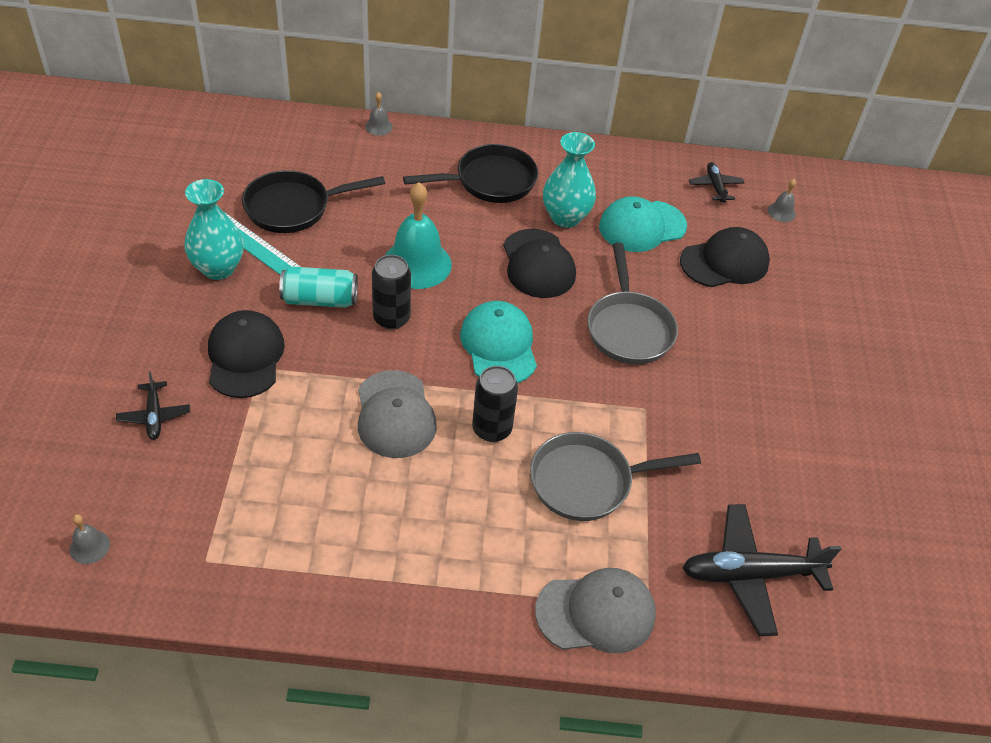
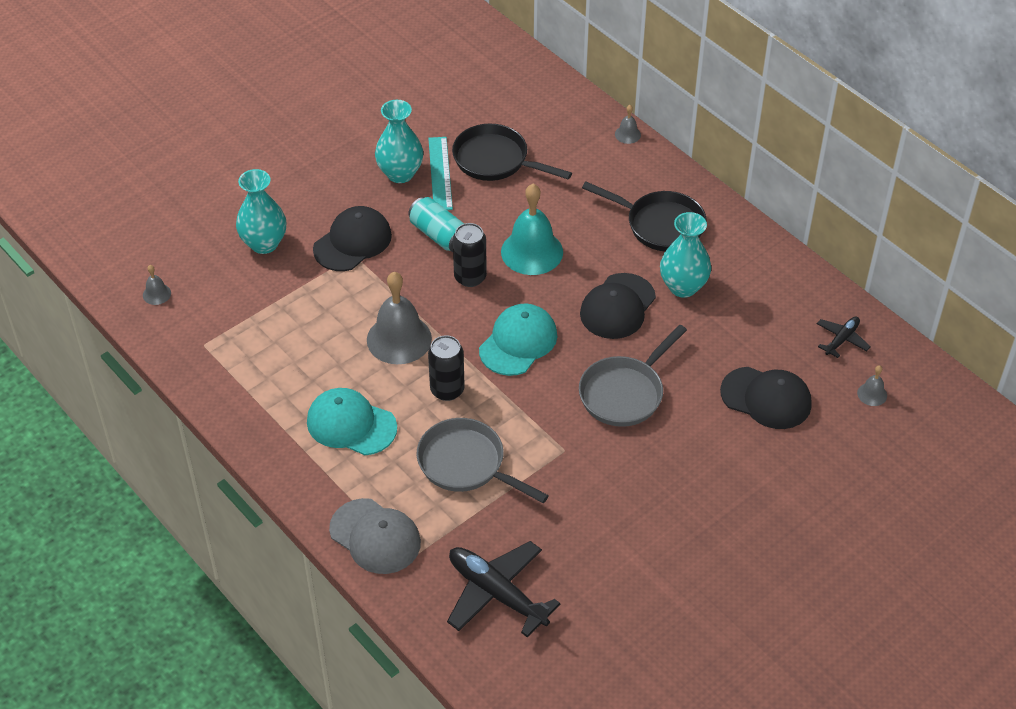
camera: 50 degrees right, 0 degrees up
(154, 416) = (264, 243): black plane -> turquoise vase
(395, 414) = (399, 339): grey cap -> grey bell
(642, 226) = (735, 331): turquoise cap -> turquoise cap (351, 424)

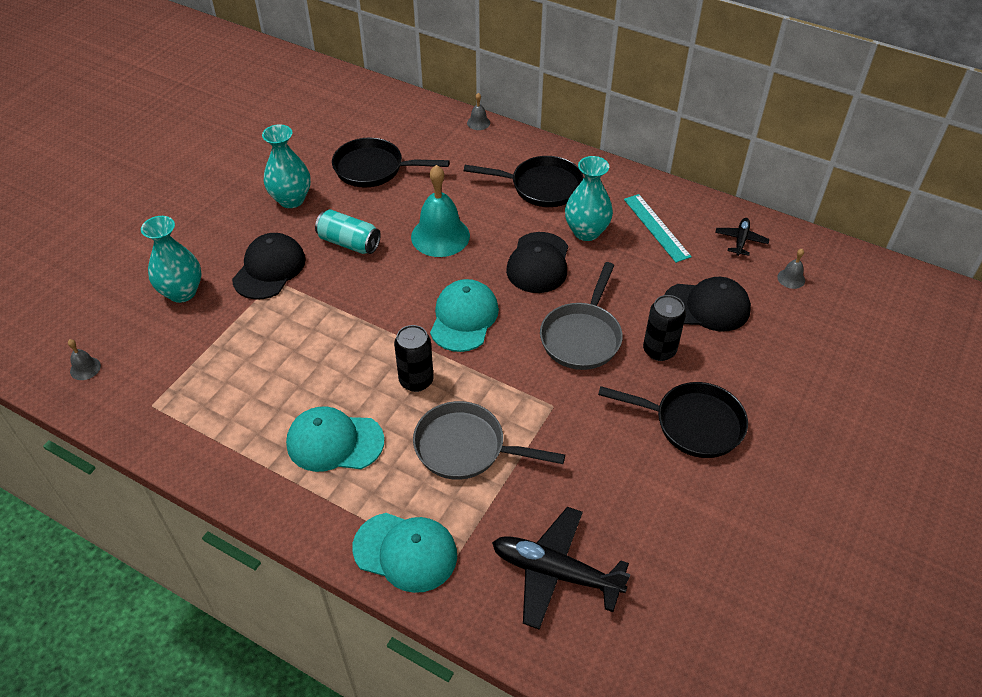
camera: 20 degrees left, 0 degrees up
(375, 536) = (405, 552): grey cap -> turquoise cap
(399, 339) = (349, 345): grey bell -> none
(440, 173) = (328, 191): turquoise ruler -> turquoise ruler (656, 227)
(470, 277) = (393, 272): black can -> black can (659, 350)
(689, 505) = (692, 423): none -> black pan

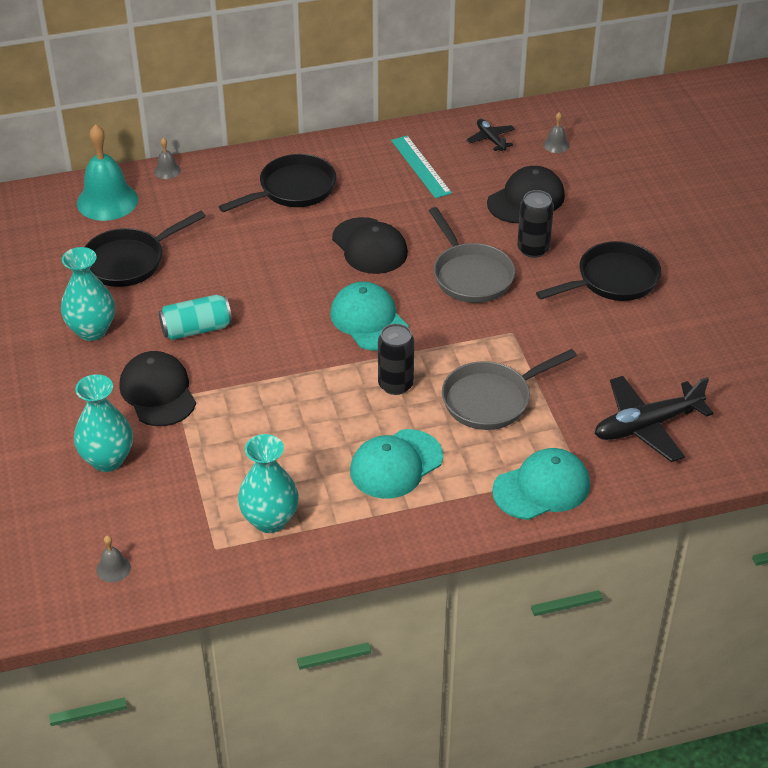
camera: 45 degrees left, 5 degrees down
(440, 236) = (265, 276): turquoise bell -> turquoise bell (107, 201)
(586, 232) = (374, 201): turquoise vase -> turquoise vase (270, 520)
(656, 227) = (421, 166): turquoise ruler -> turquoise ruler turned 45 degrees clockwise

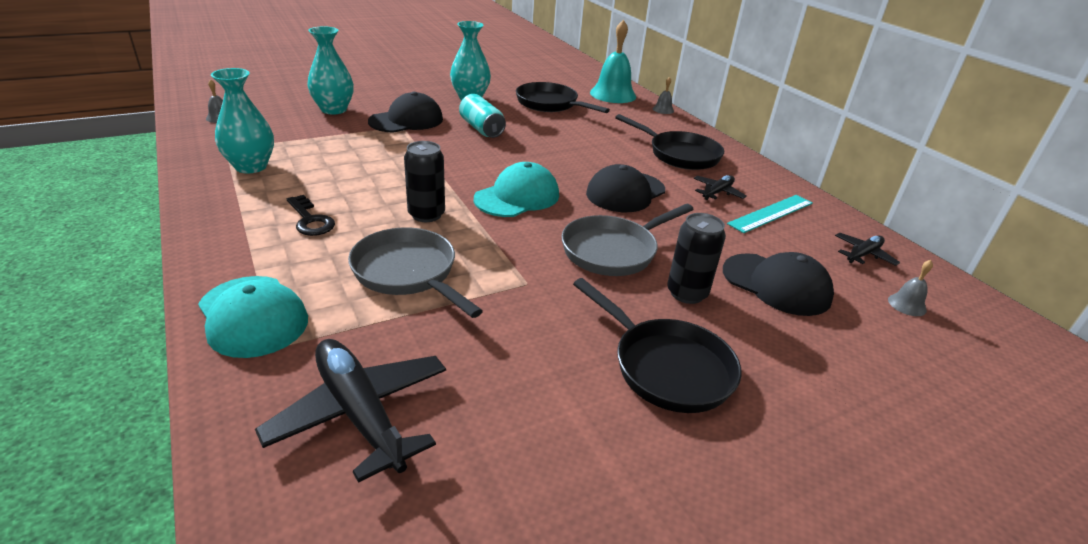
camera: 75 degrees right, 10 degrees down
(378, 187) = (717, 192): none -> black plane
(396, 464) = (310, 220): turquoise cap -> black key

